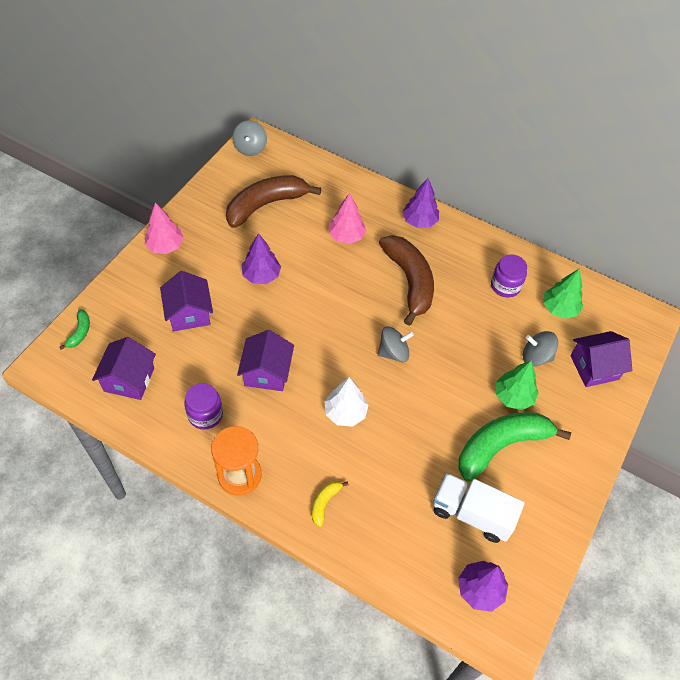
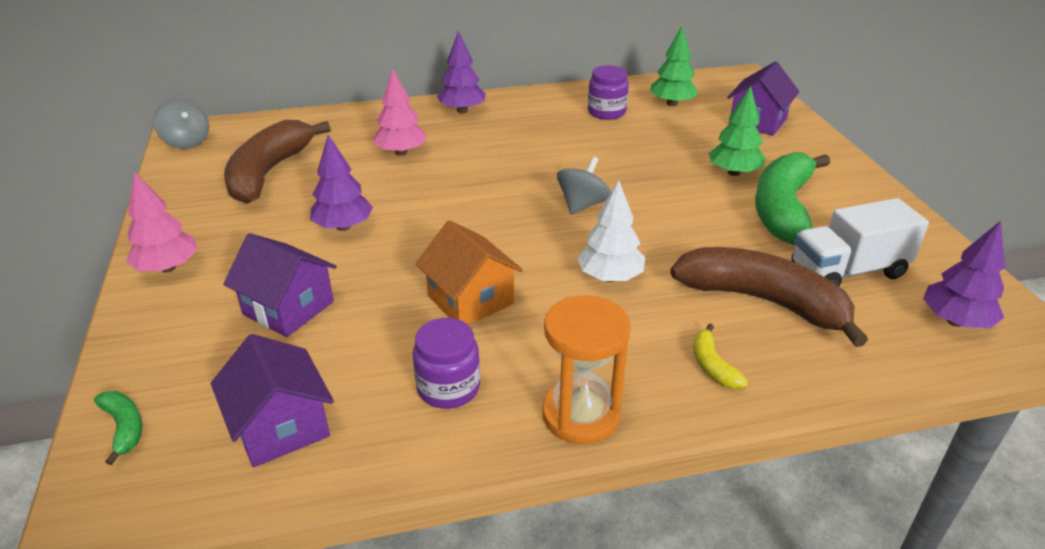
camera: 40 degrees left, 20 degrees down
(267, 372) = (470, 299): purple house -> orange house
(409, 281) = (517, 151): brown banana -> brown banana (763, 301)
(536, 357) = (706, 139): grey spinning top -> none

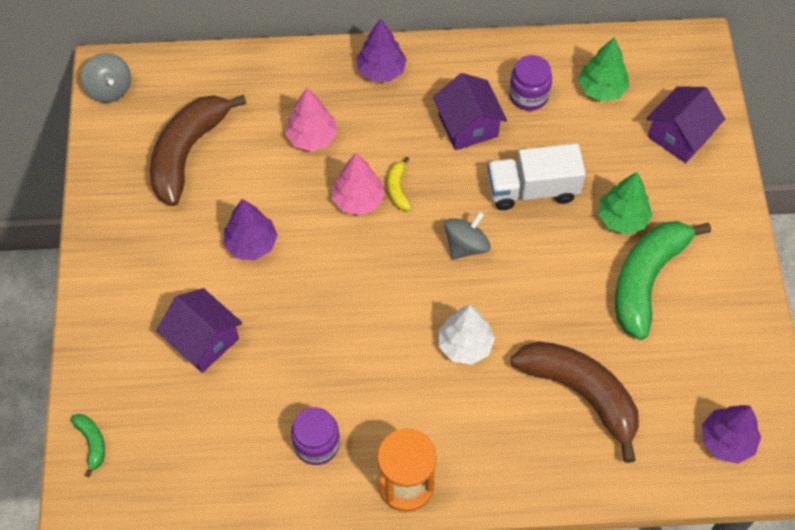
camera: 10 degrees right, 25 degrees up
(167, 268) = (107, 276): pink tree -> pink tree (358, 200)
(281, 426) = (197, 460): purple house -> purple house (468, 125)
(470, 299) = (346, 353): orange house -> none
(712, 366) = (515, 455): yellow banana -> yellow banana (398, 189)
(847, 271) = (667, 370): white truck -> white truck (532, 189)

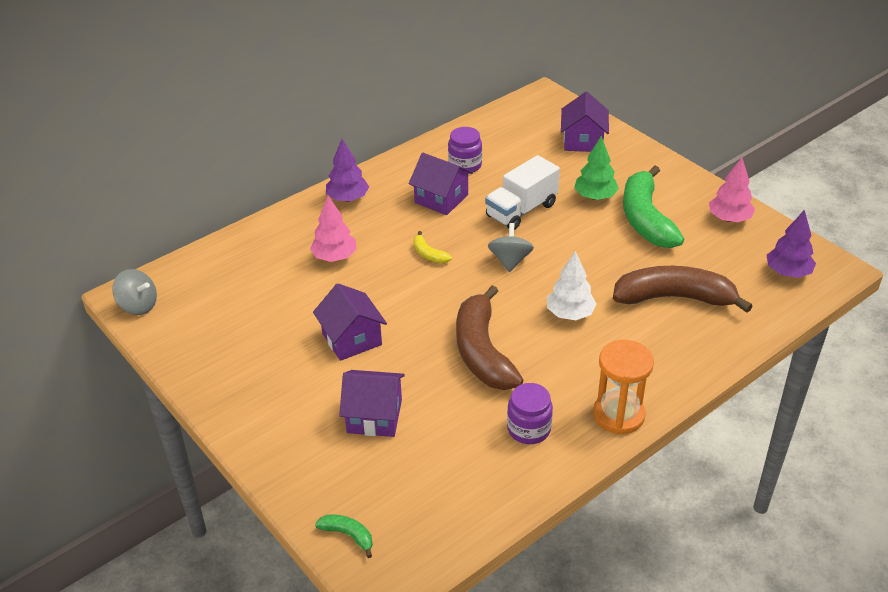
camera: 35 degrees left, 20 degrees down
(187, 152) = (244, 312): brown banana -> brown banana (482, 352)
(251, 244) = (352, 339): purple tree -> purple house
(358, 200) = (406, 274): pink tree -> pink tree (729, 219)
(601, 89) = (509, 141): green tree -> none

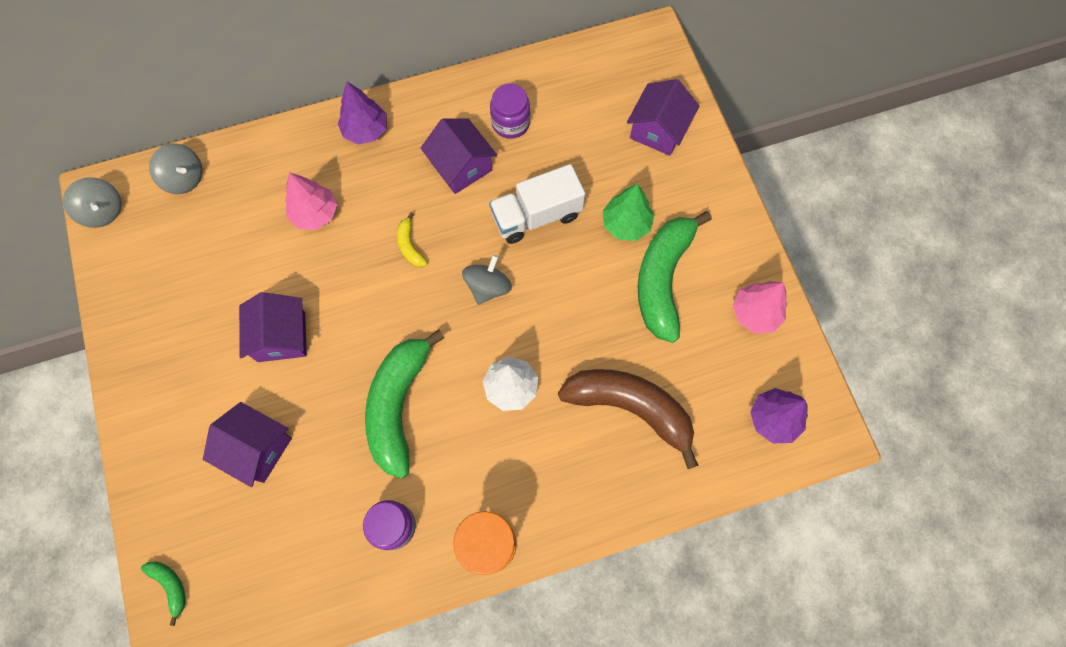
camera: 20 degrees right, 30 degrees up
(203, 266) = (184, 178): none -> grey spinning top
(482, 352) = (398, 405): brown banana -> green banana

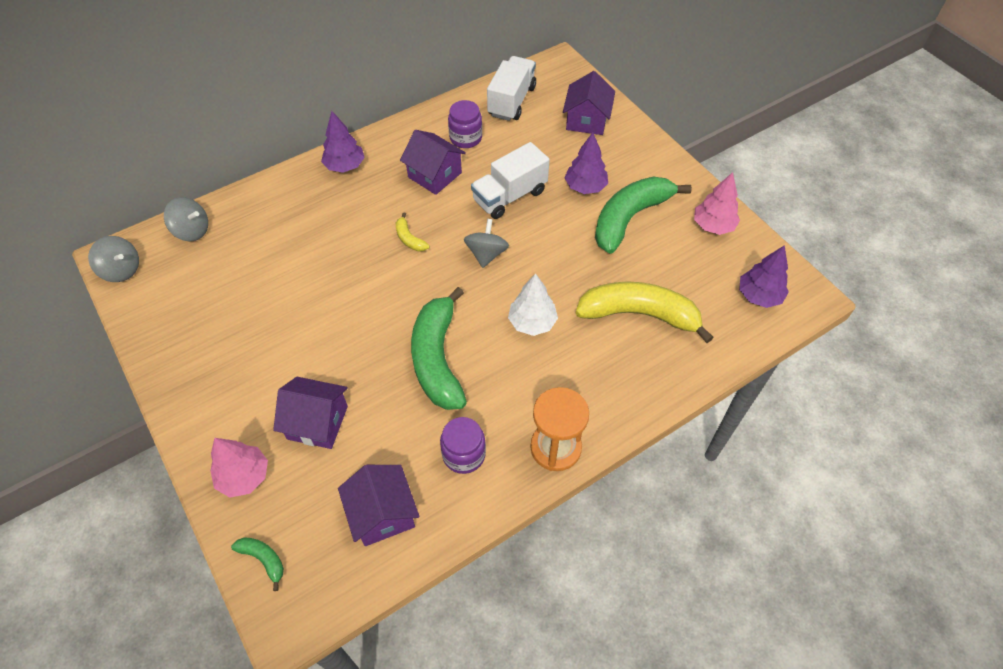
camera: 15 degrees left, 15 degrees down
(281, 337) = (314, 330): purple house -> purple house (382, 514)
(315, 213) = (318, 232): pink tree -> pink tree (244, 476)
(579, 82) = (511, 101): none -> white truck
(626, 224) = (585, 187): green tree -> purple tree
(630, 407) = (639, 314): brown banana -> yellow banana
(662, 279) = (629, 218): green banana -> green banana turned 45 degrees clockwise

